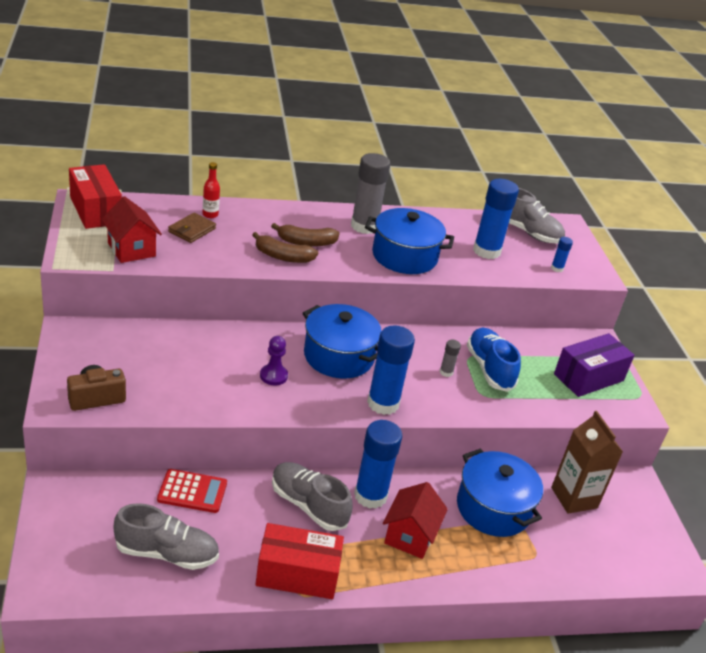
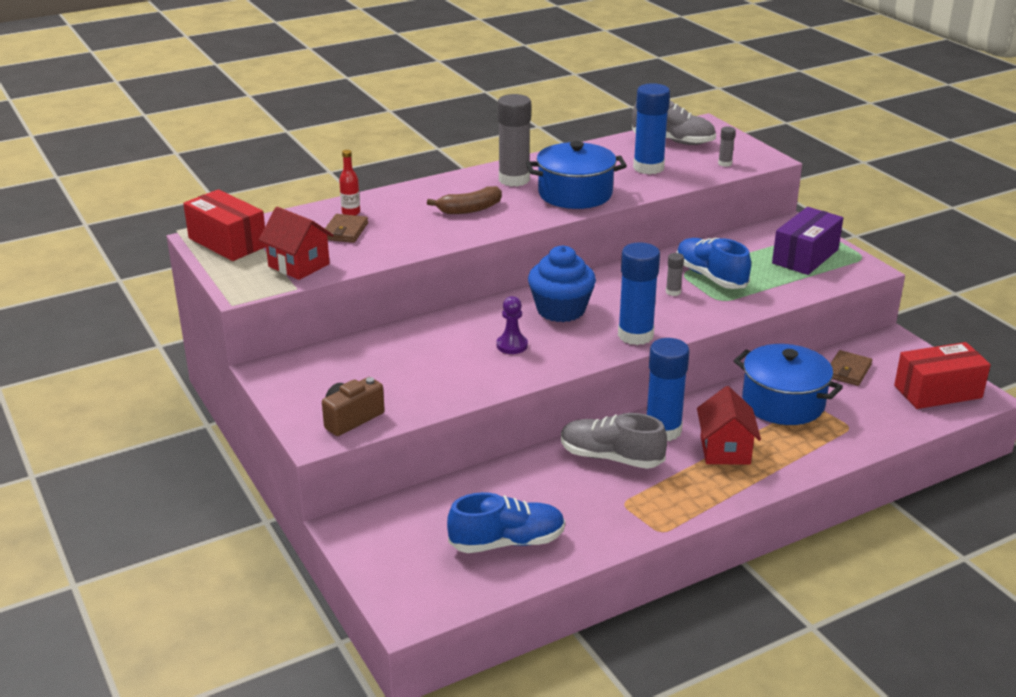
camera: 15 degrees left, 5 degrees down
(167, 553) = (507, 542): grey shoe -> blue shoe
(192, 491) = (489, 484): red calculator -> none
(283, 256) = (457, 228): brown banana -> none
(297, 574) = (645, 516): red box -> red box (937, 391)
(338, 356) = (561, 310): blue pot -> blue cupcake
(557, 268) = (725, 163): blue glue stick -> grey glue stick
(574, 498) = (848, 371): brown carton -> brown wallet

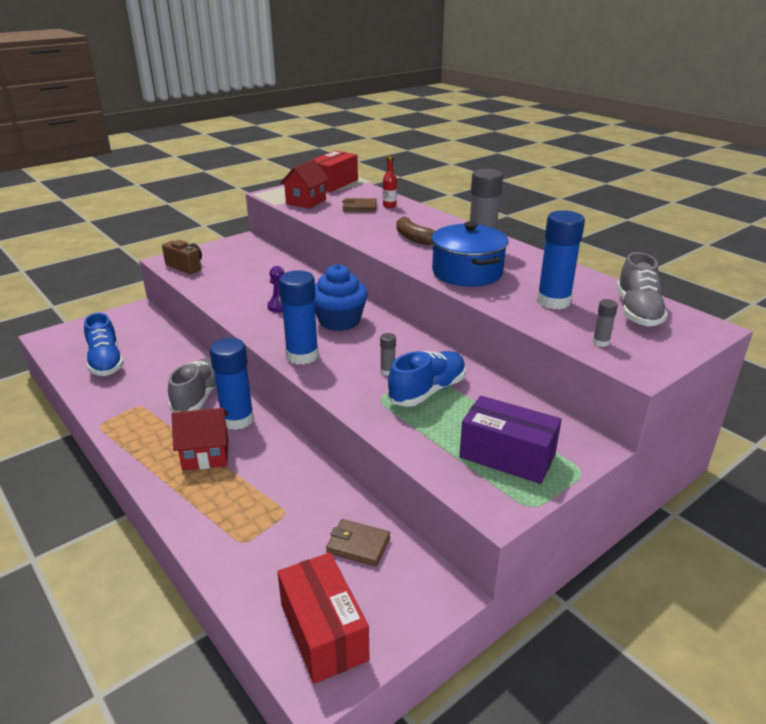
camera: 80 degrees right, 0 degrees up
(783, 403) = (286, 492): blue pot -> none

